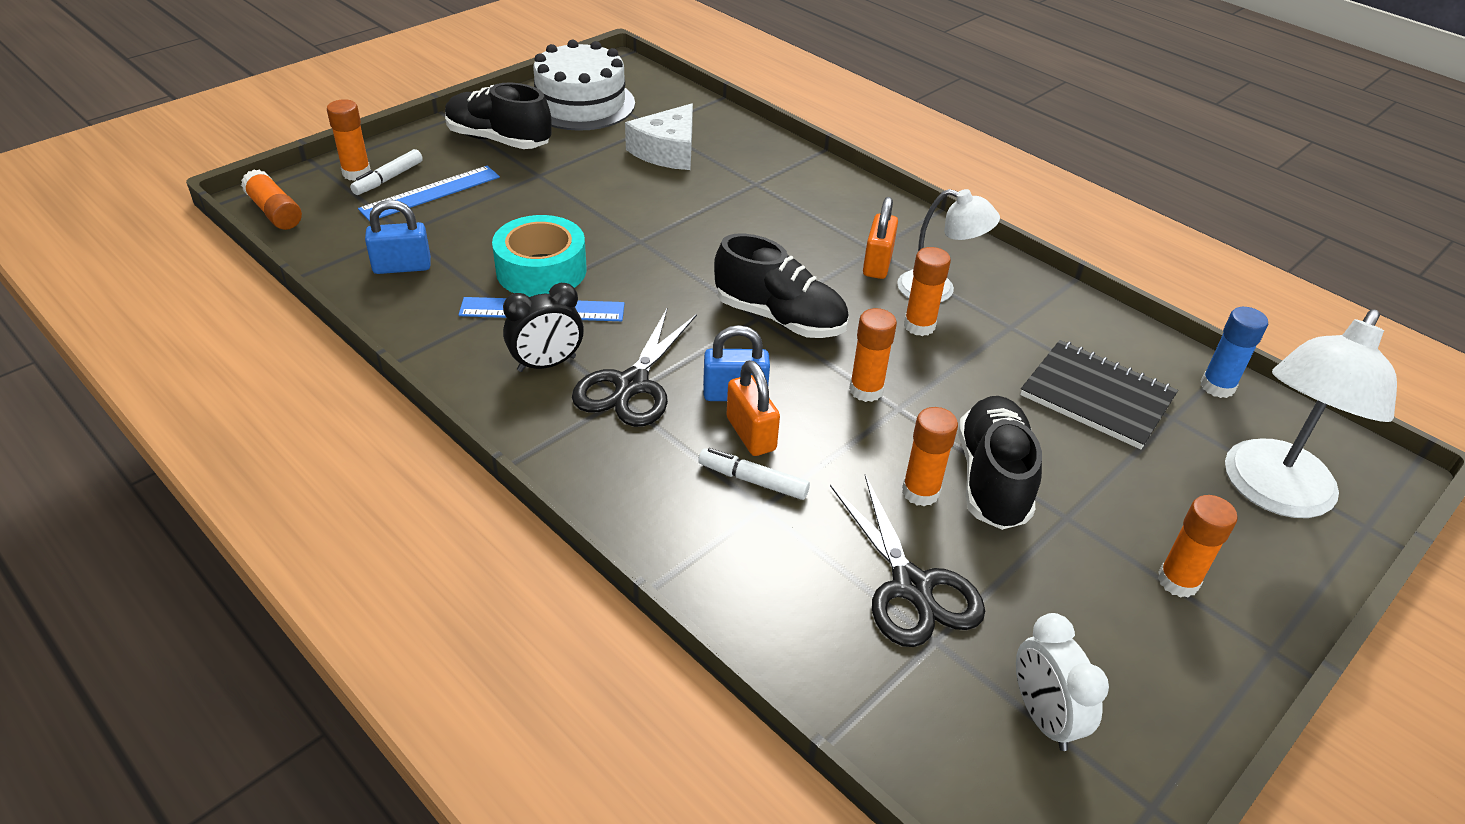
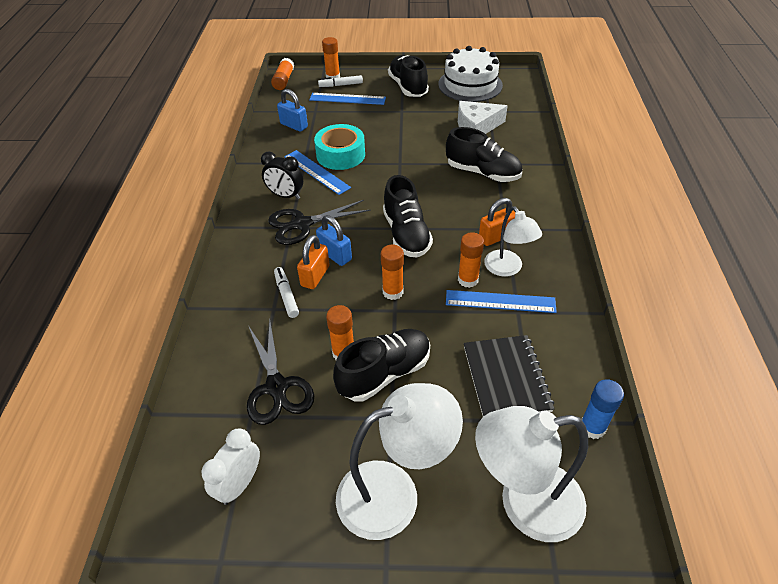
camera: 50 degrees right, 5 degrees up
(757, 201) = (483, 173): none -> black shoe
(911, 586) = (276, 387): black scissors -> black scissors turned 45 degrees counterclockwise
(981, 327) = (500, 301): none -> blue ruler
(1178, 581) = (394, 493): orange glue stick -> white lamp

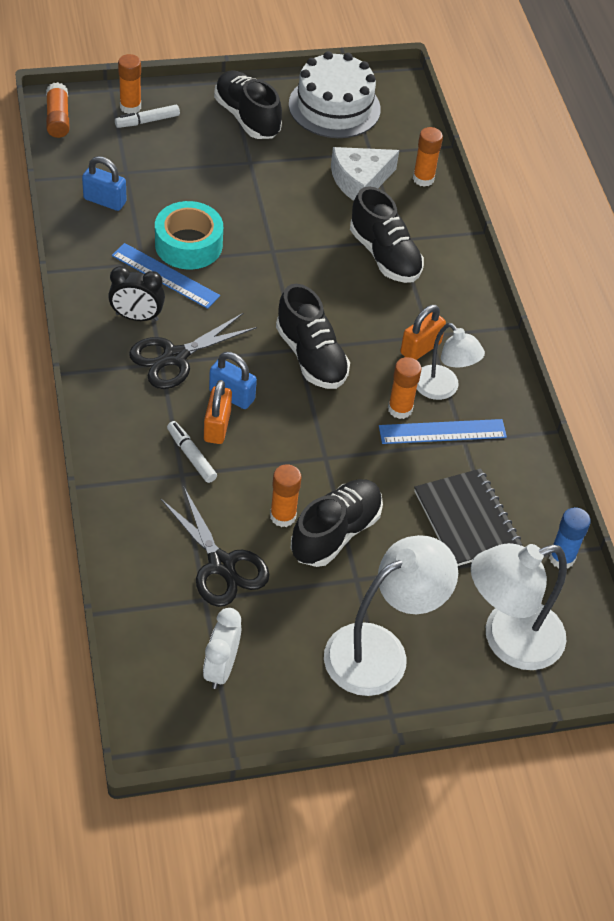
camera: 20 degrees left, 5 degrees up
(347, 99) = (166, 146): blue ruler -> none
(393, 292) = (316, 435): orange glue stick -> orange glue stick (423, 179)
(483, 173) = (384, 255): black shoe -> black shoe turned 45 degrees clockwise

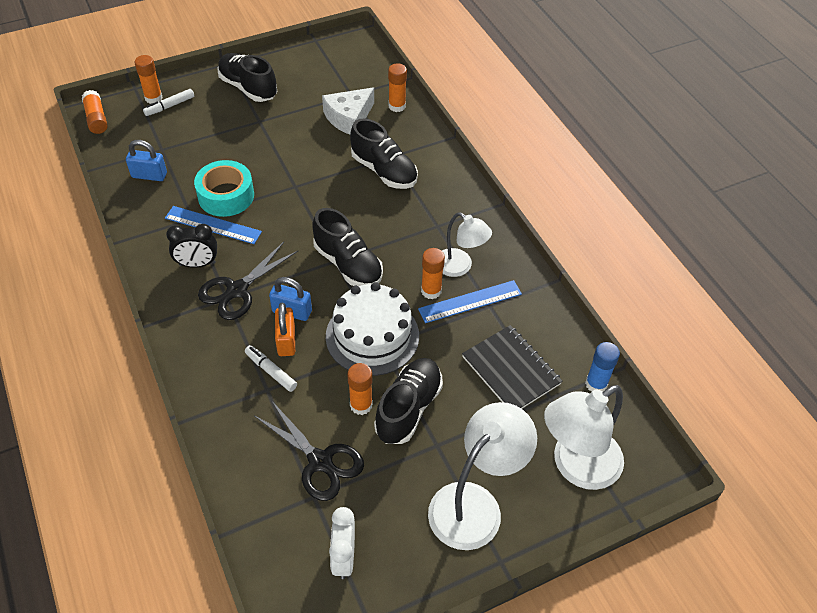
camera: 10 degrees left, 0 degrees up
(334, 107) = (314, 66): white cake -> white cake (372, 336)
(420, 348) = (433, 238): orange padlock -> none

